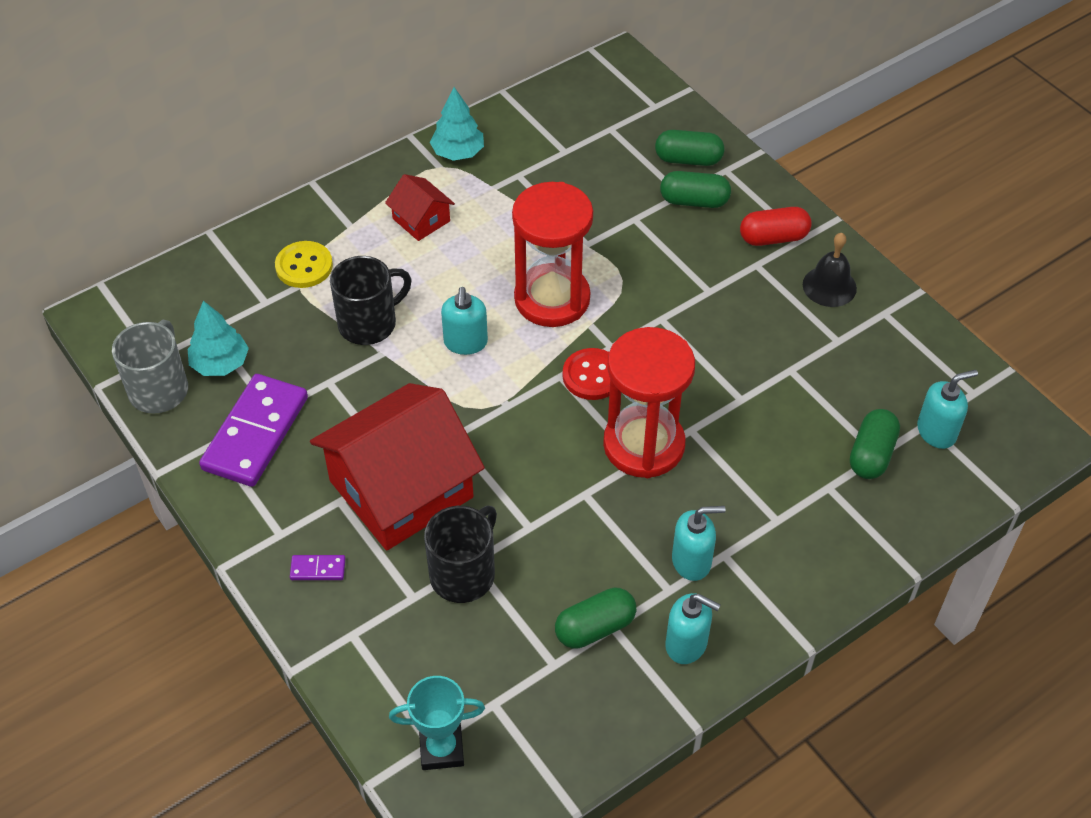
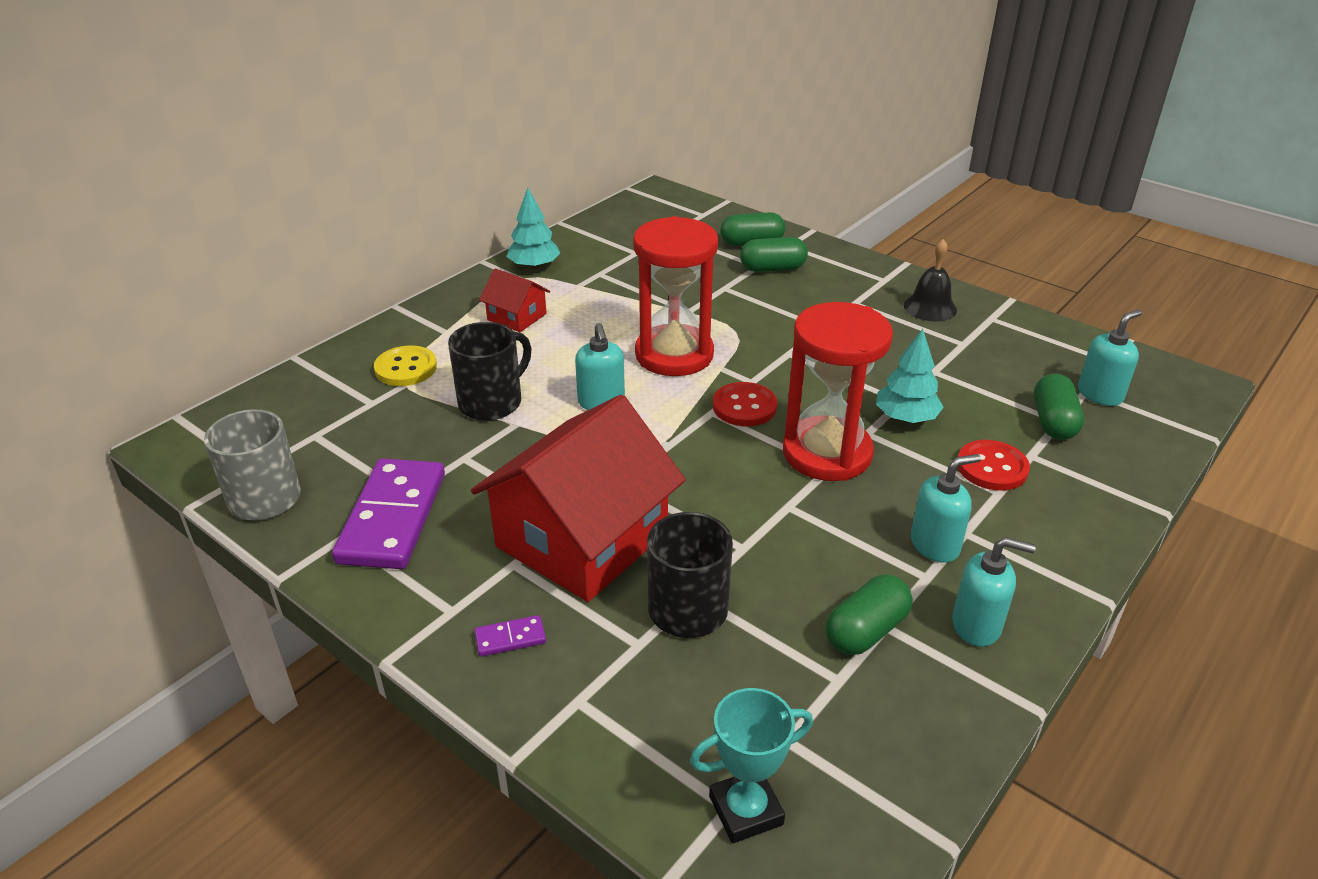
camera: 15 degrees left, 15 degrees down
(220, 363) = (334, 462): turquoise tree -> turquoise tree (906, 418)
(773, 238) = (859, 282): red capsule -> none
(785, 493) = (992, 467): none -> red button

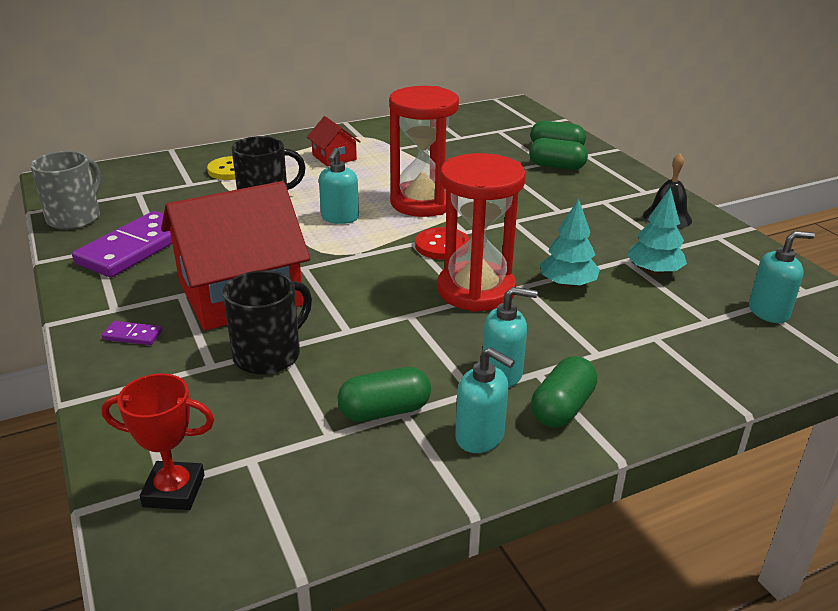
camera: 25 degrees right, 5 degrees down
(534, 266) = (377, 131): turquoise tree -> turquoise tree (654, 271)
(746, 810) = (174, 491): turquoise trophy -> red trophy
(992, 467) = (609, 336): red button -> none
(1053, 422) = (701, 320): green capsule -> green capsule (562, 408)

